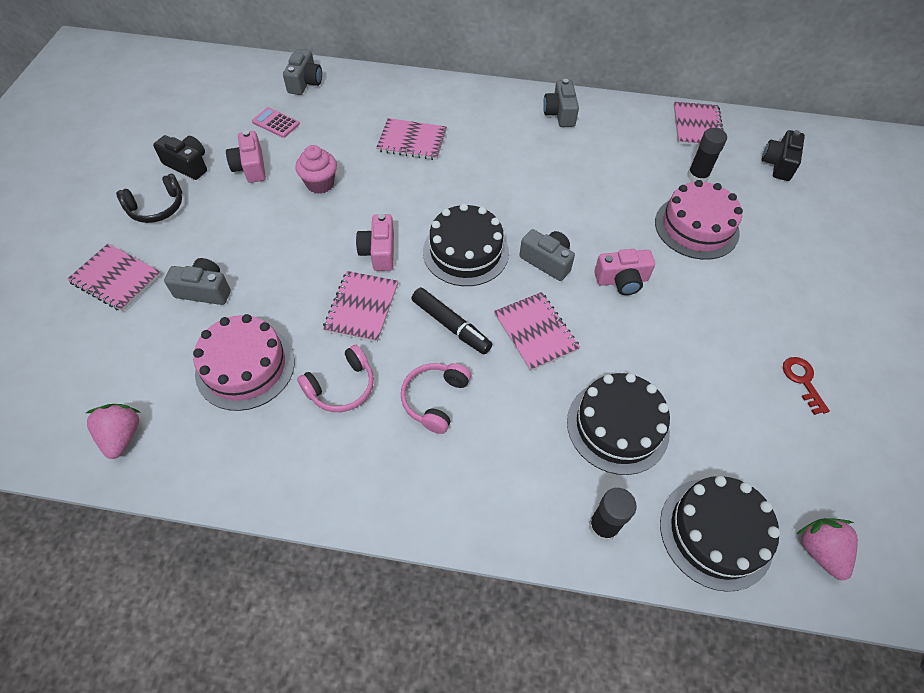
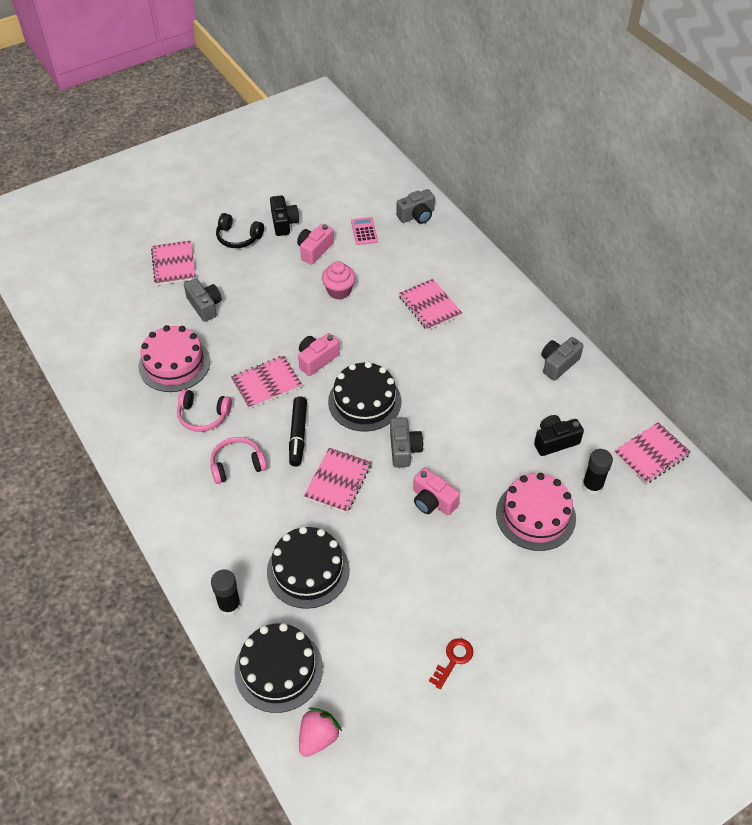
camera: 50 degrees right, 5 degrees down
(122, 436) = (87, 350): pink strawberry -> none
(778, 164) = (673, 531): black camera -> black camera (555, 441)

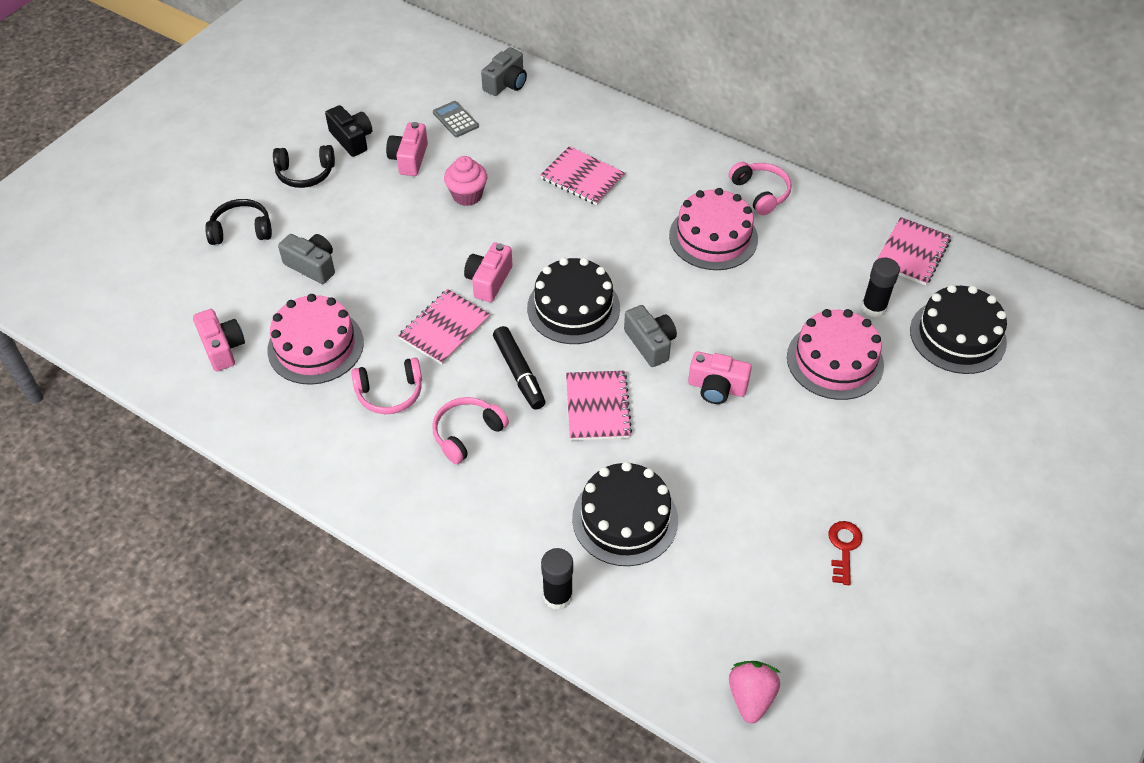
camera: 25 degrees left, 0 degrees up
(115, 343) = (222, 348): none -> pink camera
(174, 264) = (241, 230): pink notebook -> black headphones
(278, 669) = (659, 642): black cake -> black cake (957, 336)
(364, 231) = (455, 119): pink calculator -> grey calculator
(500, 385) = (713, 237): none -> pink cake
(555, 441) = (807, 275): black camera -> none
(558, 364) = (760, 193): grey camera -> pink headphones

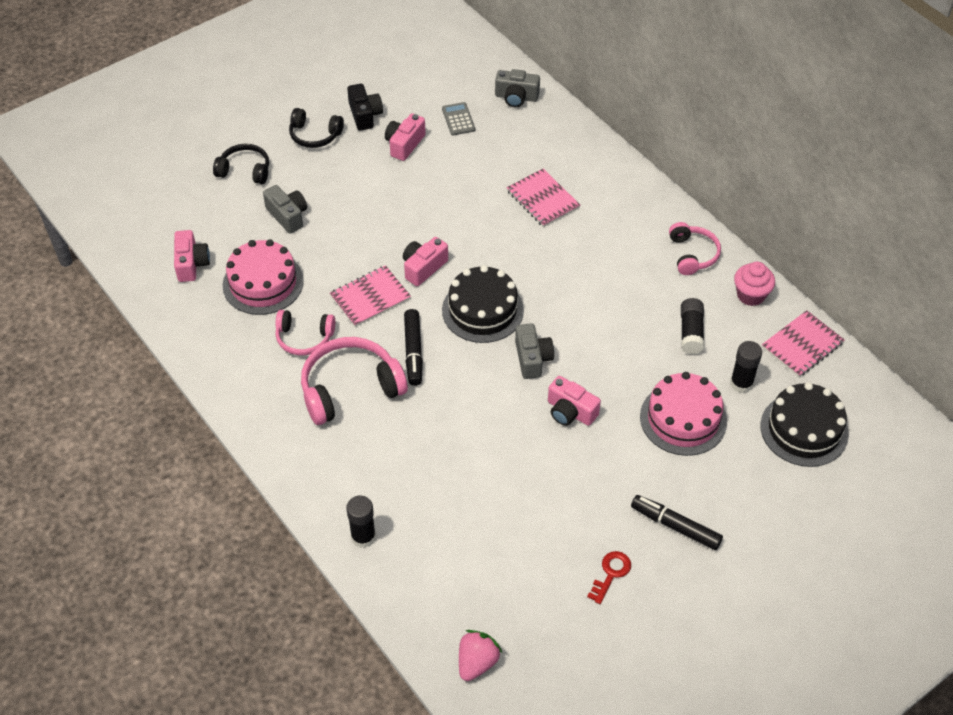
camera: 20 degrees right, 0 degrees up
(467, 195) = (438, 189): pink cupcake -> pink cupcake (751, 295)
(467, 433) = (350, 388): pink headphones -> pink headphones, size x1.67
(506, 83) = (516, 97): grey camera -> grey camera turned 45 degrees clockwise
(597, 407) = (464, 398): pink notebook -> none
(625, 519) = (443, 494): black cake -> none
(713, 237) = (631, 282): pink cake -> none
(798, 271) = (691, 332): none -> black glue stick
(884, 475) = (675, 526): none -> black marker

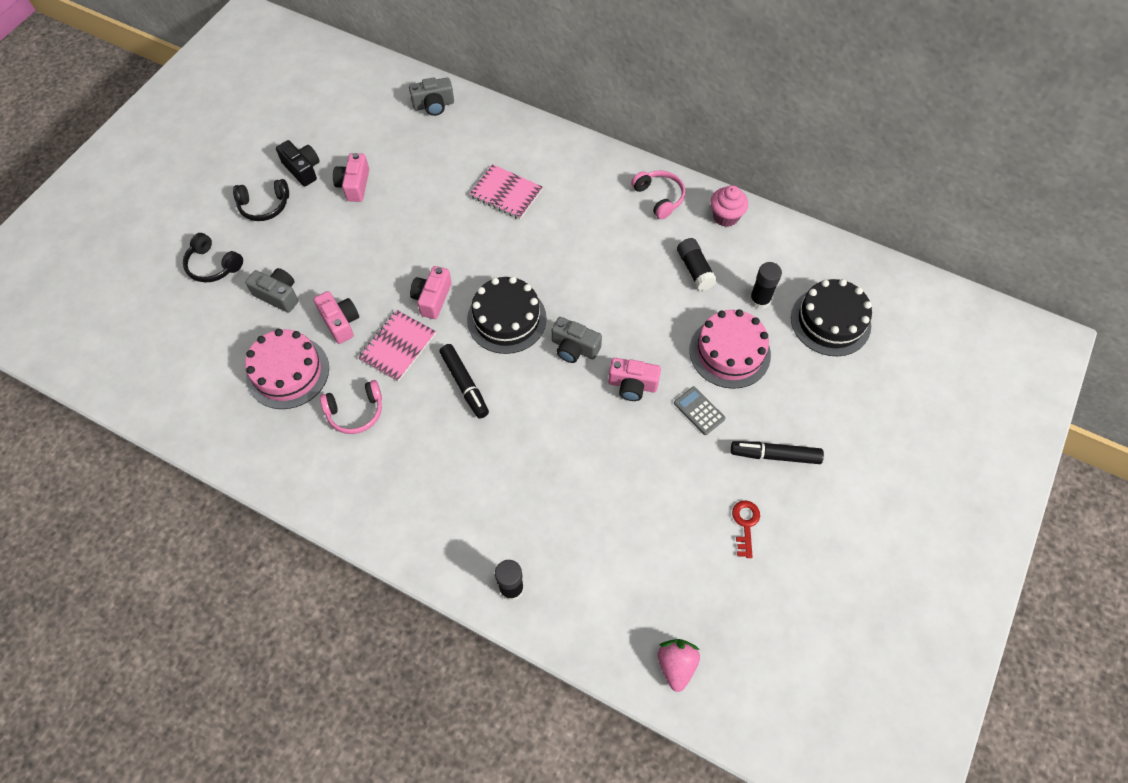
camera: 25 degrees left, 10 degrees up
(191, 264) = (207, 380): pink camera -> pink camera (340, 322)
(245, 170) = (213, 265): black headphones -> black headphones turned 135 degrees counterclockwise
(350, 388) = (424, 445): pink headphones -> none
(458, 119) = (392, 144): grey calculator -> grey calculator (699, 411)
(532, 358) = (574, 348): grey camera -> grey camera turned 150 degrees clockwise
(802, 345) = (789, 246): pink notebook -> none

